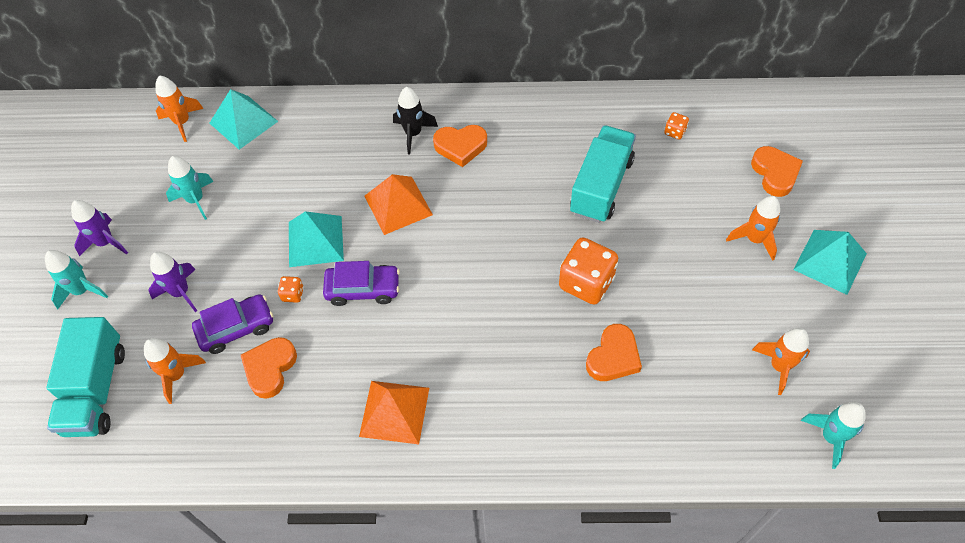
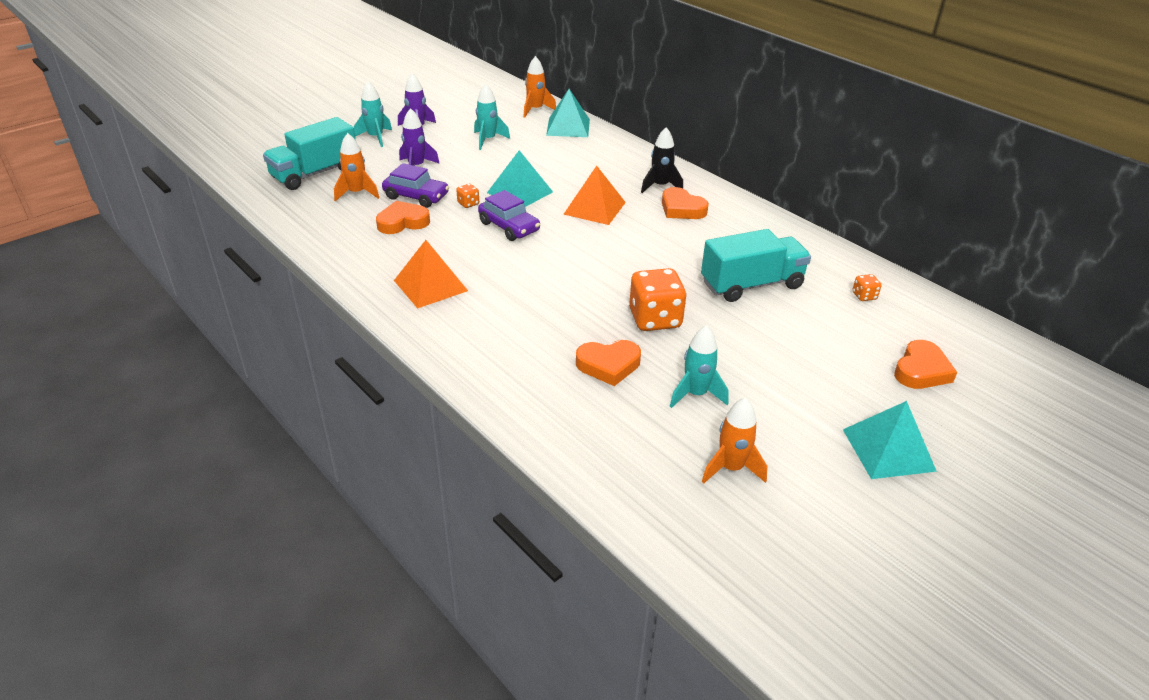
camera: 45 degrees right, 20 degrees down
(754, 239) = (835, 390): orange rocket -> none
(830, 437) = (704, 541): turquoise rocket -> turquoise rocket (696, 394)

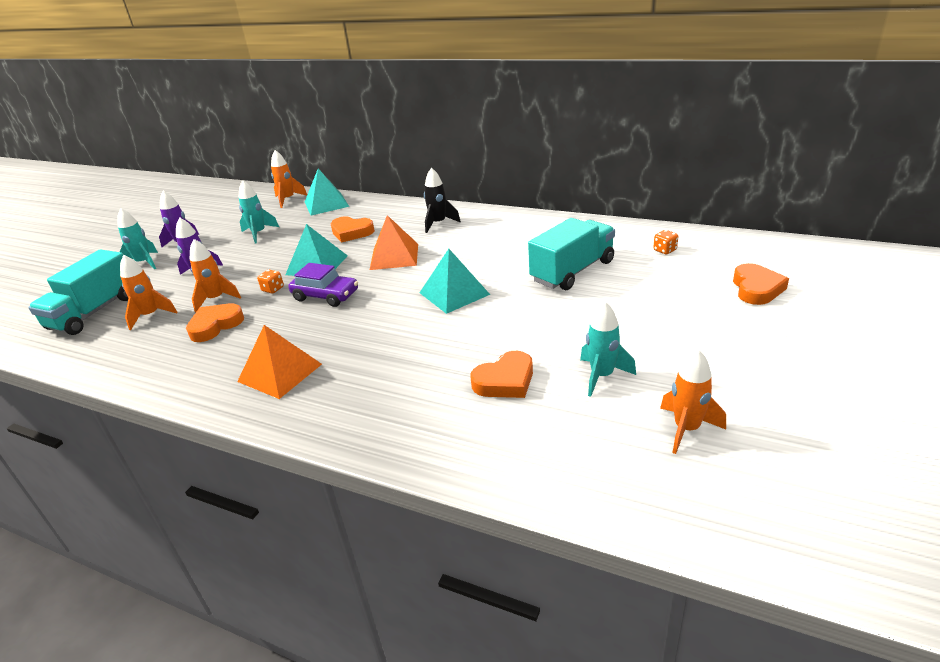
camera: 20 degrees left, 5 degrees down
(416, 196) = (216, 299): purple car -> orange rocket
(655, 319) = (515, 326): orange dice -> none
(681, 209) = (469, 234): orange heart -> orange heart (351, 232)
(888, 449) = (792, 359): turquoise pyramid -> turquoise pyramid (454, 293)

